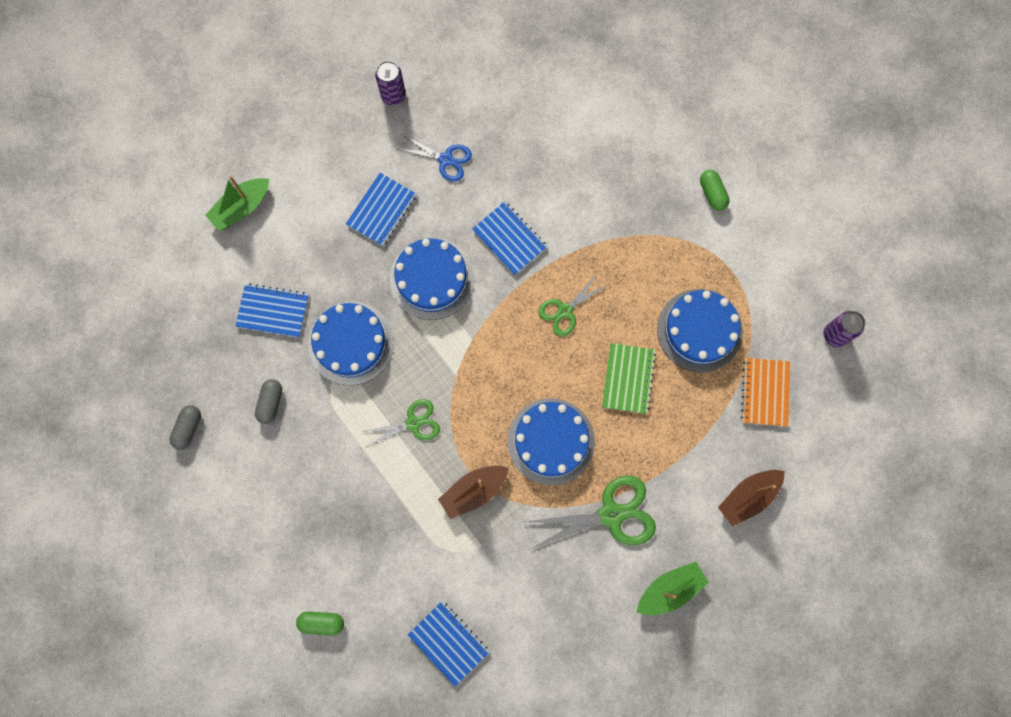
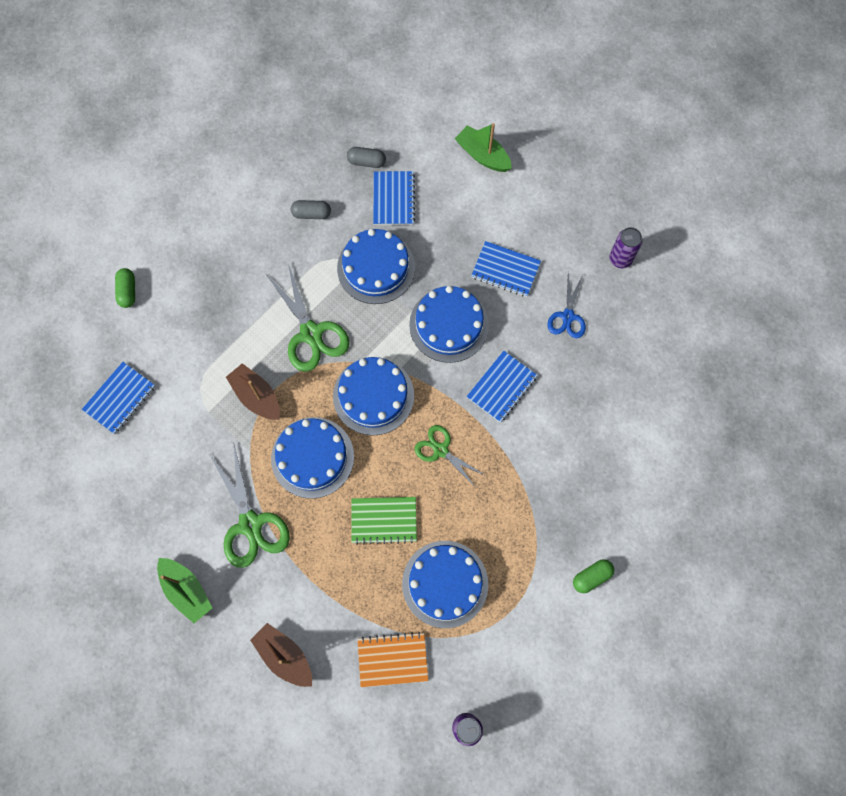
camera: 80 degrees right, 5 degrees down
(188, 428) = (279, 155): grey capsule -> grey capsule (366, 162)
(413, 423) = (311, 333): green scissors -> green scissors, size x1.63
(495, 368) = (373, 396): none -> blue cake

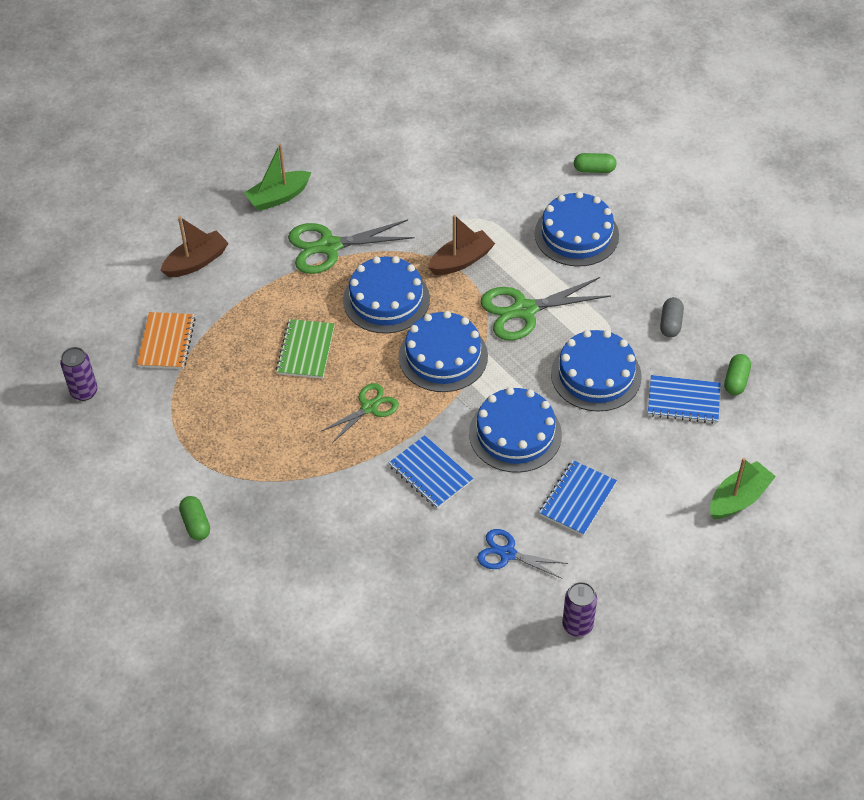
camera: 100 degrees right, 20 degrees down
(120, 398) = (479, 159): blue notebook -> none
(366, 162) = (736, 381): grey capsule -> green capsule
(445, 584) = (227, 393): blue cake -> blue cake (576, 234)

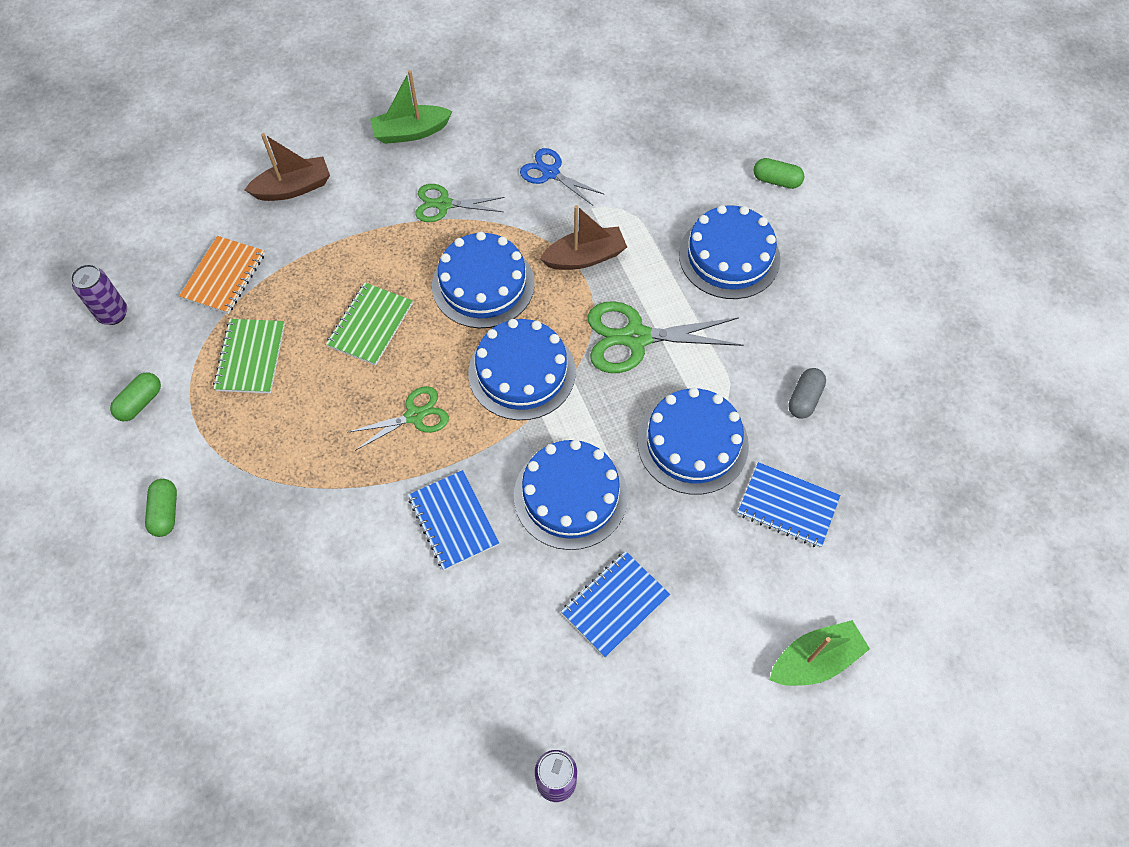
camera: 15 degrees right, 10 degrees up
(216, 397) = (250, 357): none -> green notebook
(329, 247) = (443, 204): green scissors -> green scissors, size x0.61
(507, 554) = (505, 655): blue scissors -> blue scissors (550, 173)
(736, 381) = (861, 496): green capsule -> green capsule (140, 402)

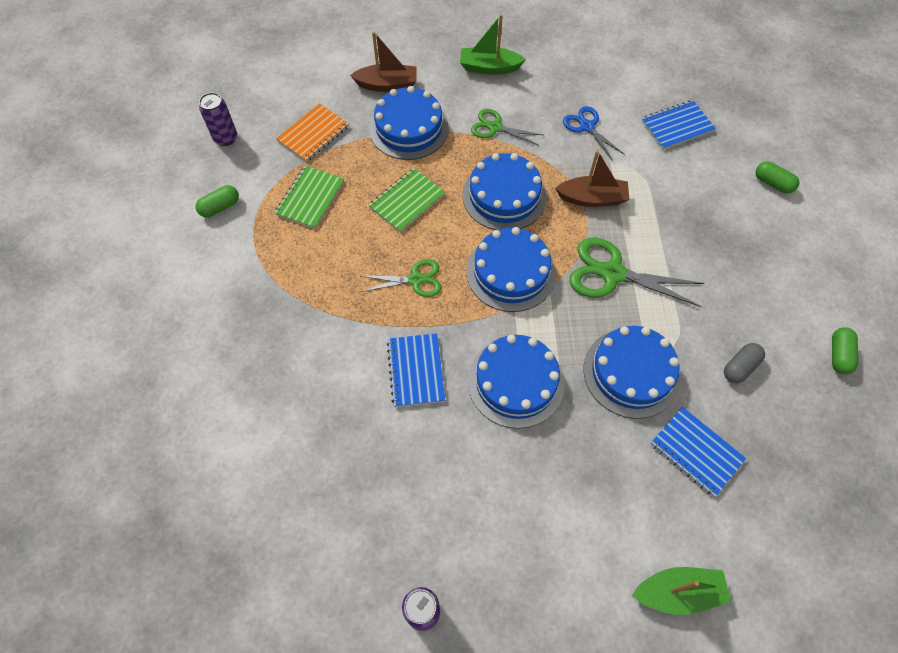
camera: 20 degrees right, 0 degrees up
(165, 512) = (207, 293): green capsule -> green capsule (839, 355)
(615, 604) = (521, 483): blue notebook -> blue notebook (677, 126)
(729, 256) = (712, 232): blue cake -> blue cake (409, 128)

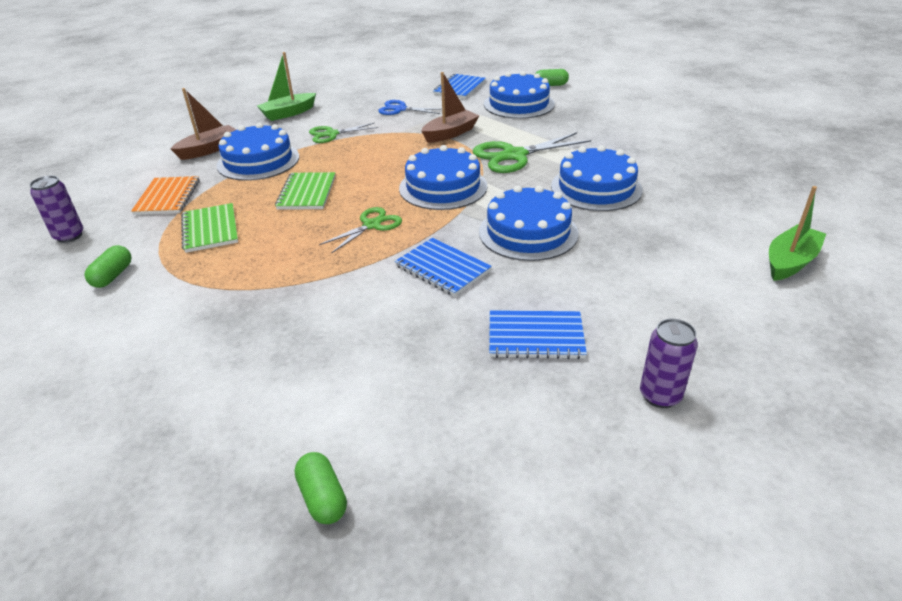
camera: 40 degrees left, 25 degrees down
(504, 196) = (384, 158): blue cake -> blue cake (519, 104)
(696, 452) = (690, 198): blue notebook -> blue notebook (535, 337)
(740, 367) = (652, 154): grey capsule -> none
(839, 355) = (692, 124): green capsule -> green capsule (323, 498)

